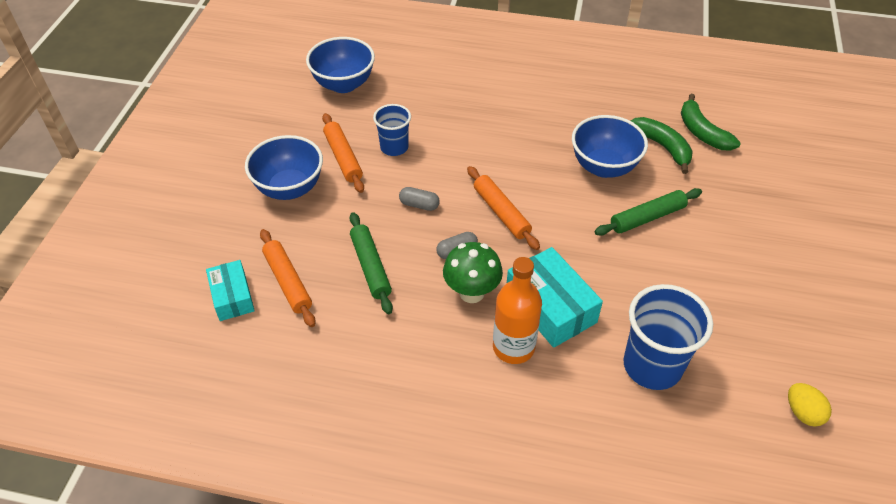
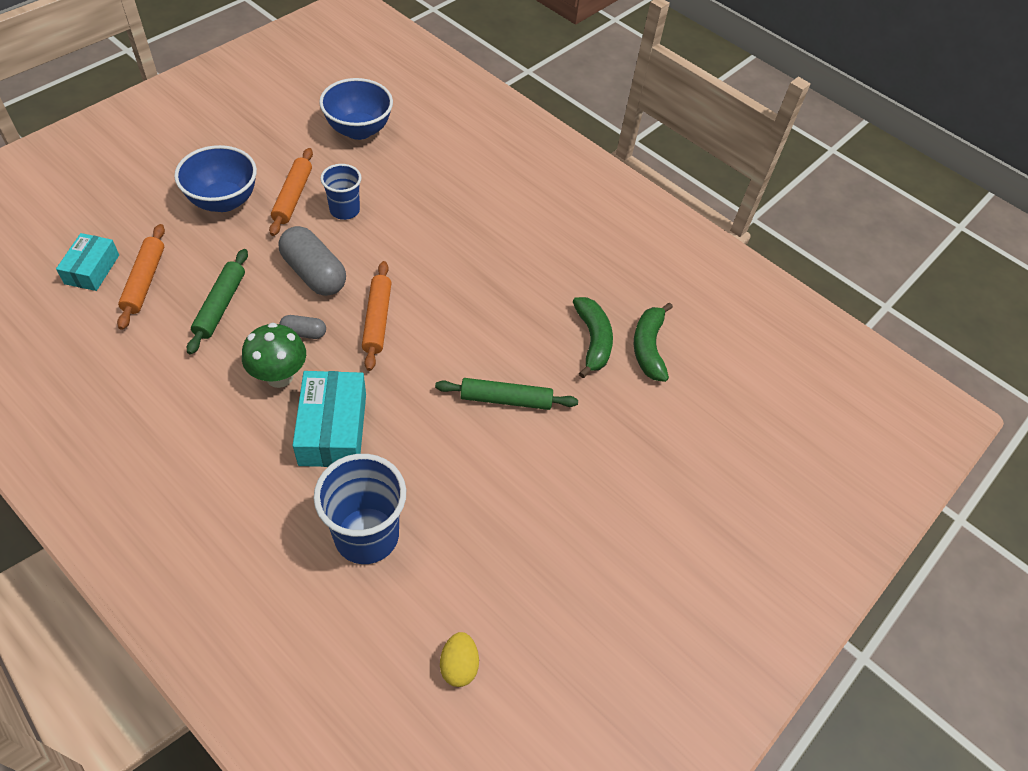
camera: 25 degrees right, 5 degrees up
(419, 205) = (314, 273): grey capsule -> grey capsule, size x1.98
(513, 347) = (265, 445): orange bottle -> none
(604, 167) = (515, 329): blue bowl -> none

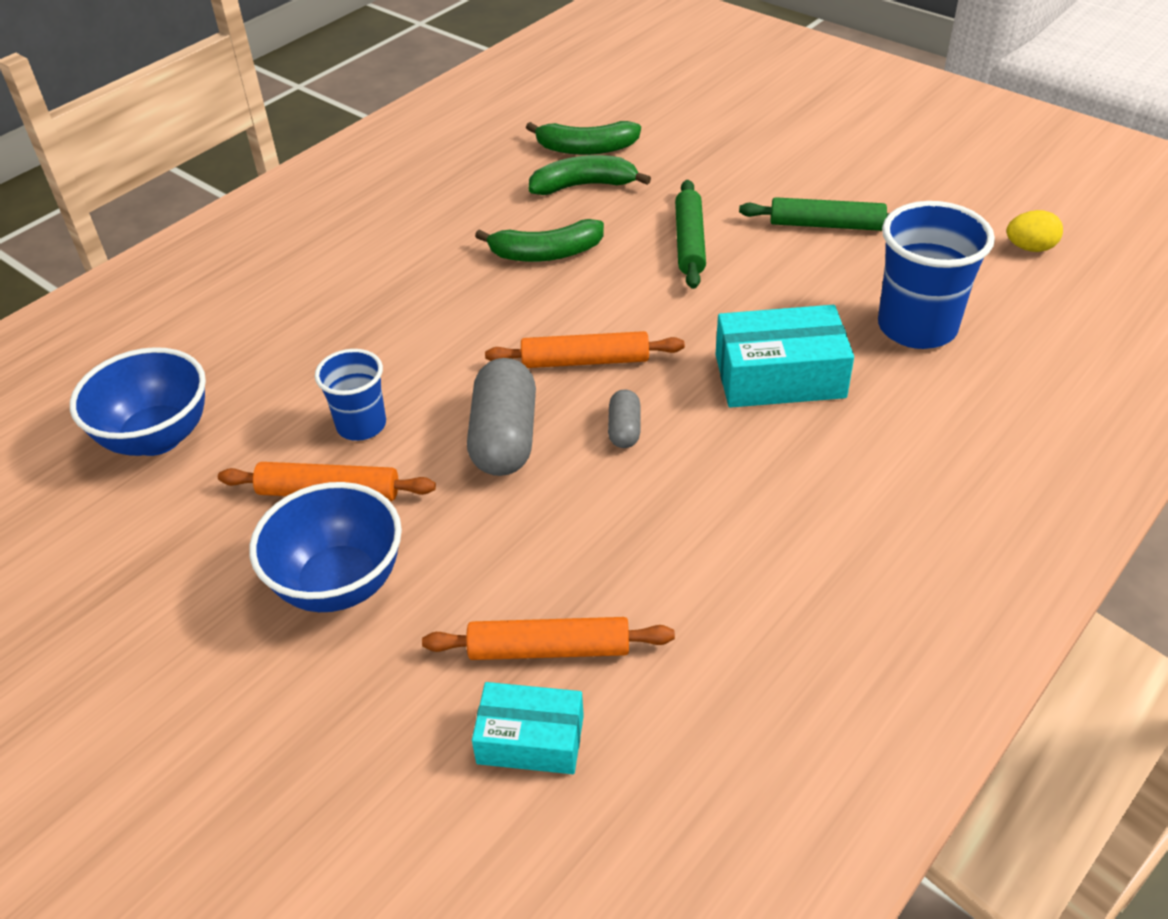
camera: 85 degrees left, 10 degrees down
(220, 306) = (588, 534): green rolling pin -> green rolling pin (826, 225)
(279, 376) = (709, 441): green mushroom -> none
(314, 273) = (505, 438): grey capsule -> grey capsule turned 45 degrees counterclockwise
(504, 309) = (546, 253): none -> green banana

